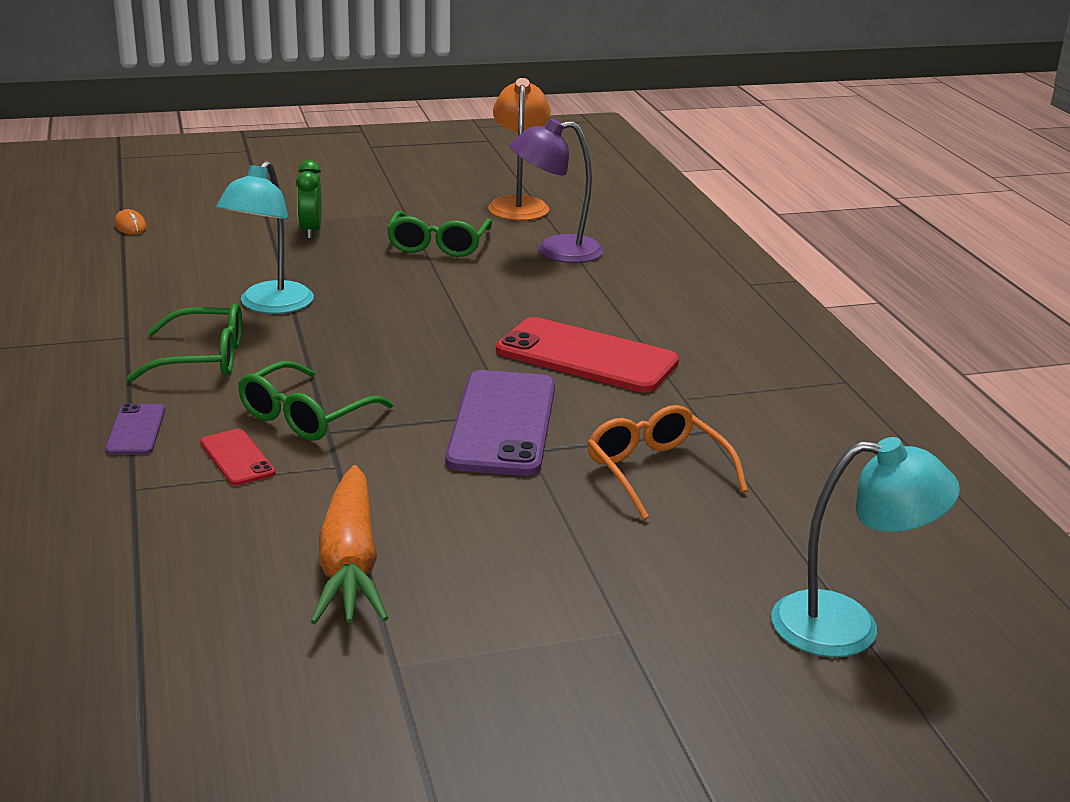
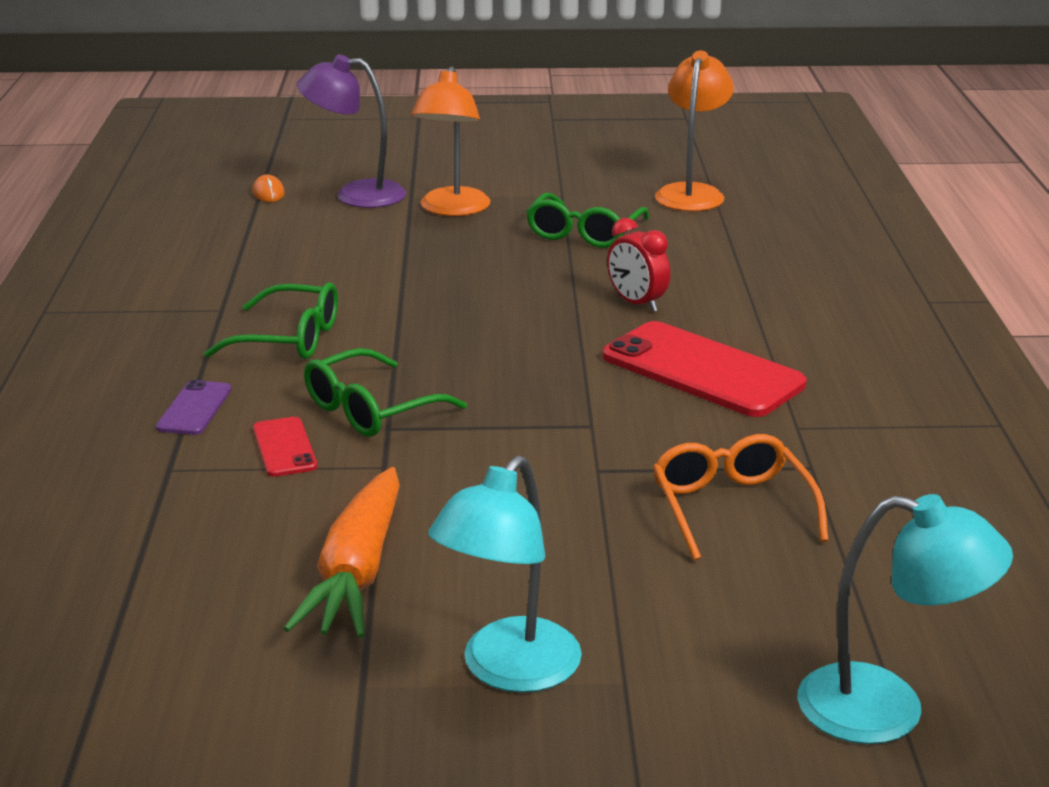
camera: 15 degrees right, 0 degrees up
(269, 306) = (378, 287): turquoise lamp -> turquoise lamp (508, 671)
(310, 231) = (452, 209): green clock -> orange lamp
(502, 423) = (578, 437): purple phone -> none
(508, 303) = (636, 303): none -> red clock
(555, 251) = (713, 248): purple lamp -> purple lamp (356, 195)

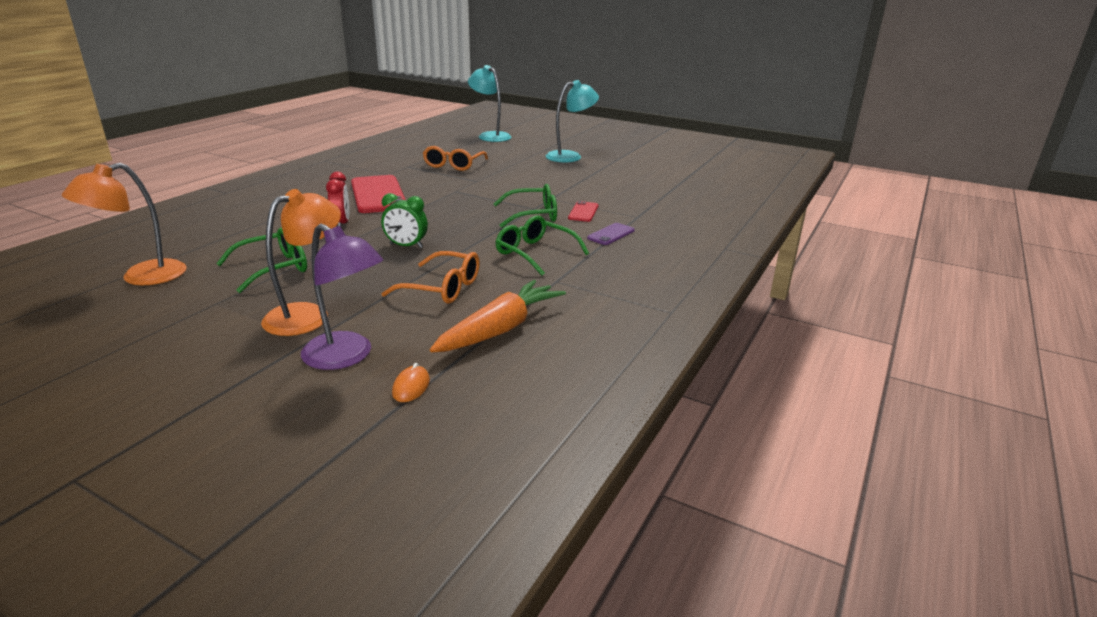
camera: 150 degrees left, 0 degrees up
(354, 265) = (442, 288): none -> orange glasses
(357, 572) = (591, 178): orange carrot -> orange carrot (500, 329)
(484, 299) = (406, 246): none -> green clock

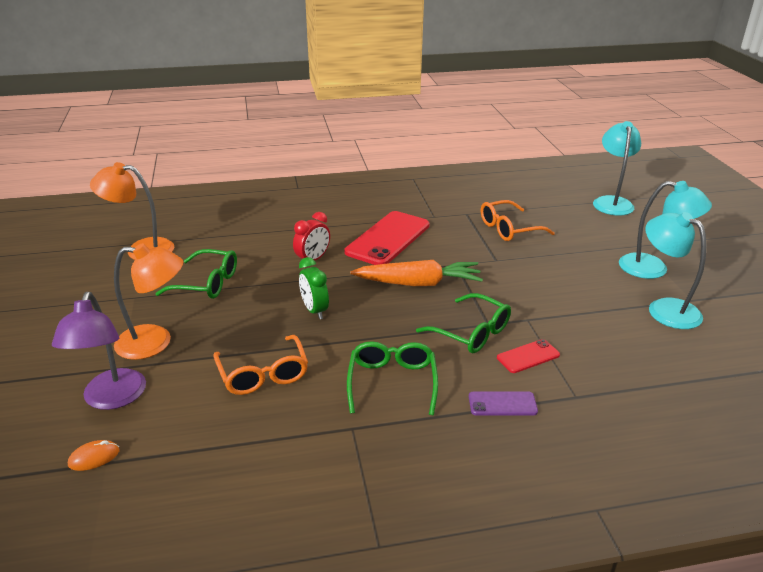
camera: 50 degrees right, 5 degrees up
(500, 329) = (225, 449): orange carrot -> orange carrot (418, 283)
(607, 169) = (664, 308): none -> turquoise lamp

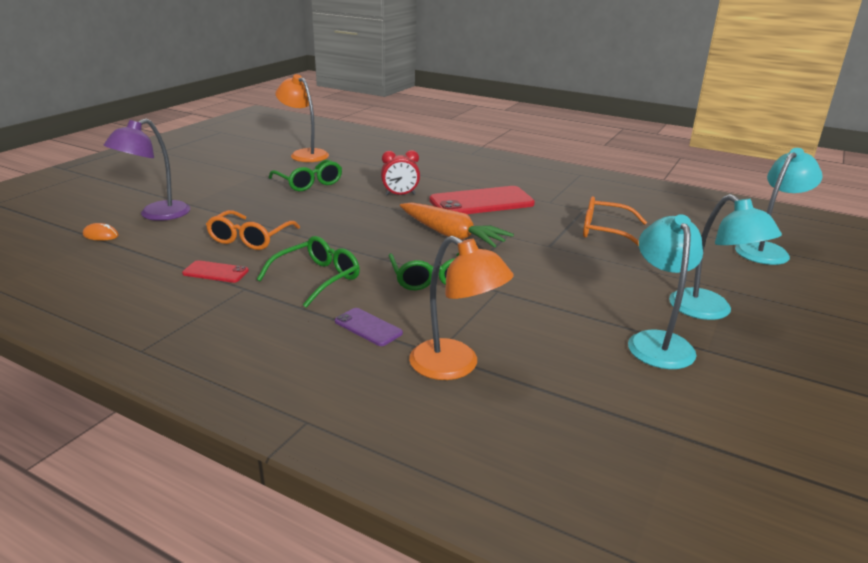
camera: 40 degrees right, 5 degrees down
(155, 342) = (225, 199): orange lamp -> orange lamp (455, 366)
(314, 310) = (345, 221): green clock -> none
(528, 356) = (448, 312): red phone -> red phone (215, 272)

